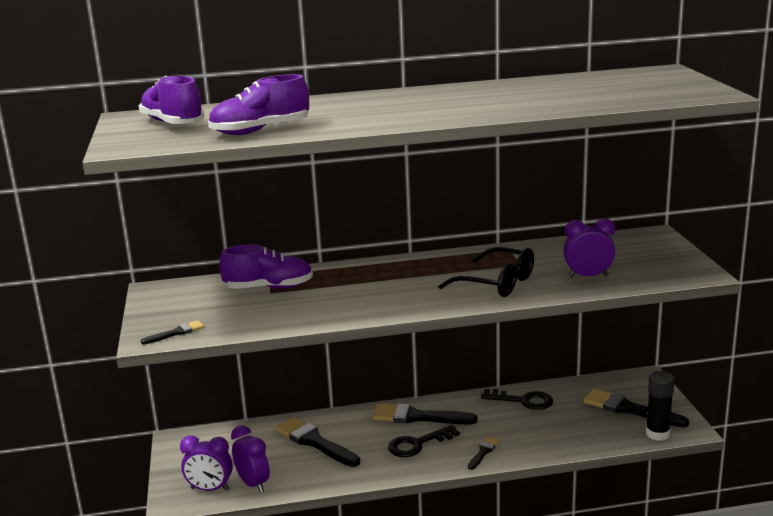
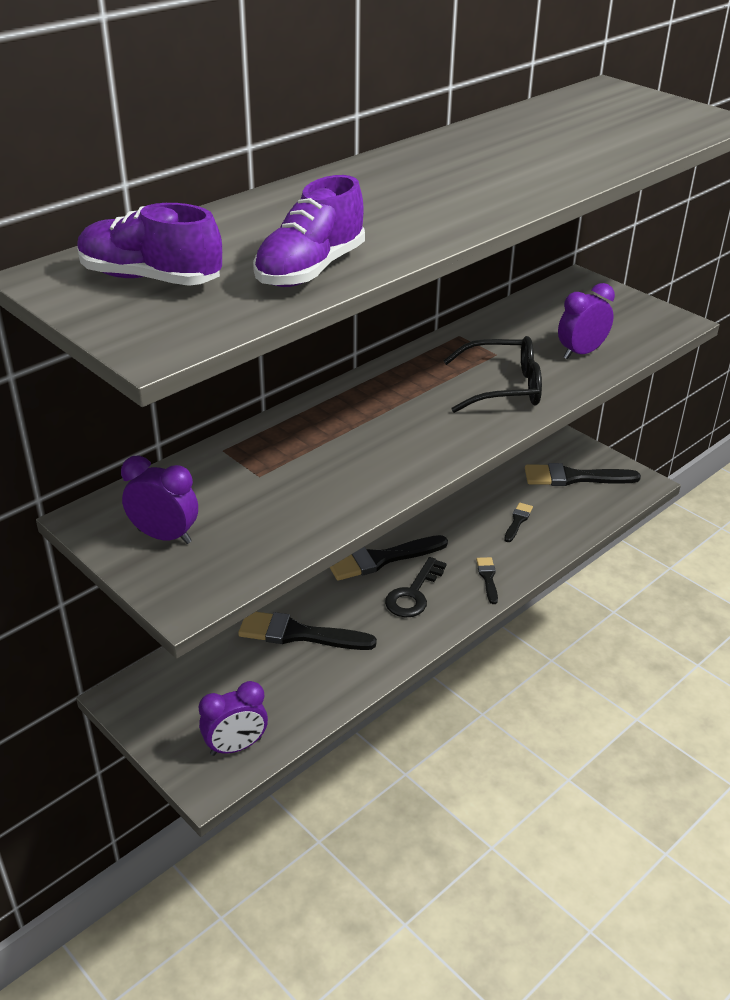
camera: 35 degrees left, 15 degrees up
(176, 333) = (213, 578): black brush -> black brush (517, 521)
(253, 484) = (281, 717): purple clock -> purple clock (164, 536)
(268, 288) = (248, 469): purple shoe -> none
(523, 401) = (469, 501): black key -> none
(657, 434) = (623, 497): black glue stick -> none

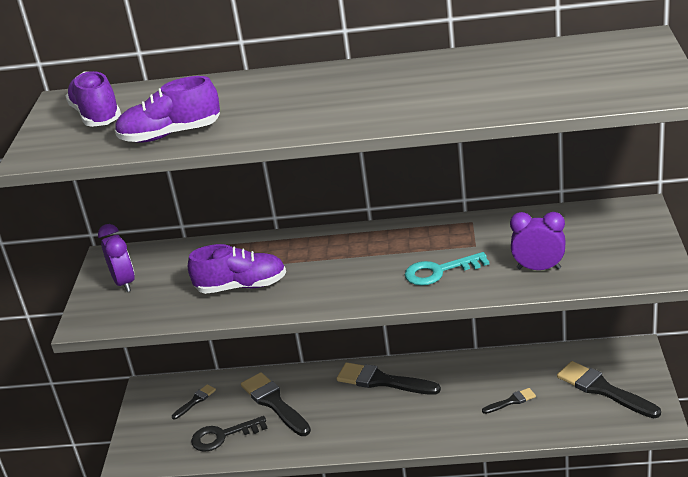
camera: 50 degrees right, 5 degrees down
(236, 746) = (164, 449): purple clock -> none
(323, 479) = (241, 286): none -> purple shoe
(413, 594) = (372, 415): black key -> black key (222, 436)
(488, 578) = (434, 430): black brush -> black brush (195, 401)
(502, 387) = (439, 271): black glasses -> turquoise key

